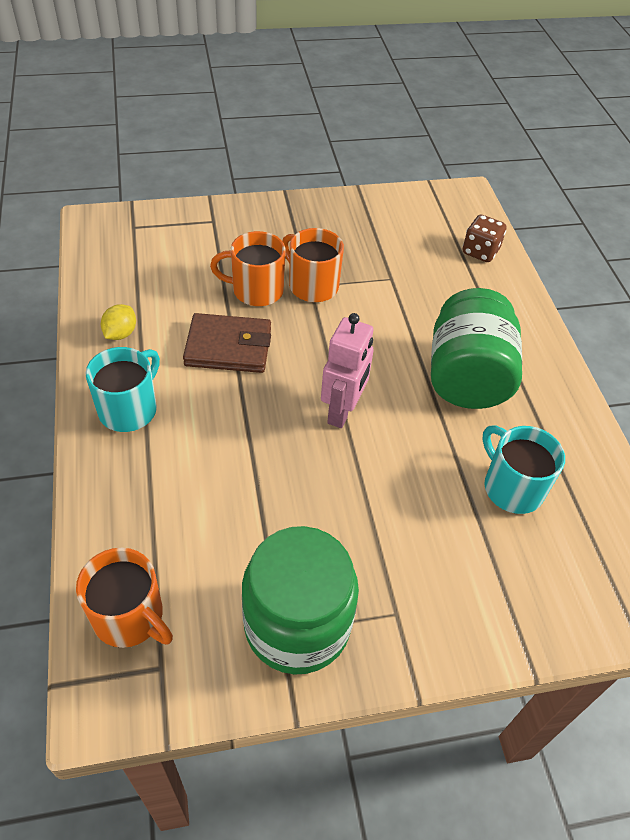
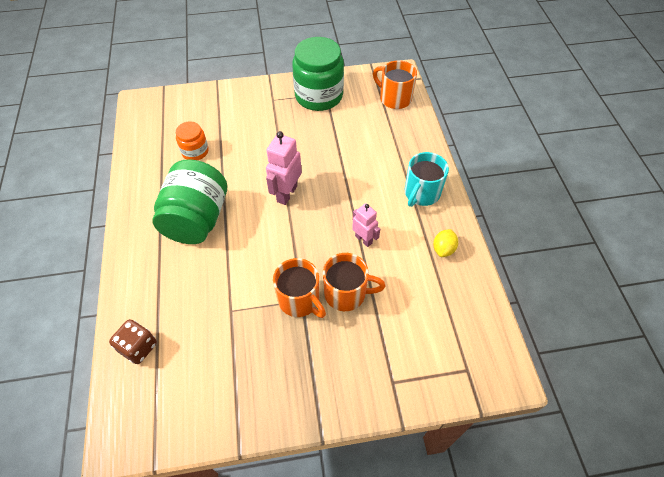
camera: 175 degrees left, 5 degrees up
(228, 347) = (363, 239): brown wallet -> pink robot
(512, 487) = (195, 151): turquoise mug -> orange jar

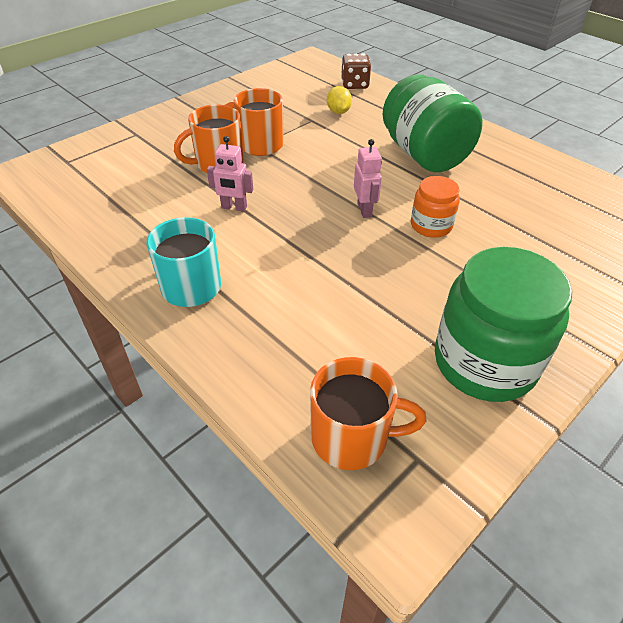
camera: 145 degrees right, 10 degrees down
(195, 151) = (522, 203): orange jar -> orange jar (431, 225)
(286, 194) = (365, 210): pink robot -> pink robot, size x0.64
(443, 249) = (129, 237): yellow lemon -> yellow lemon (338, 112)

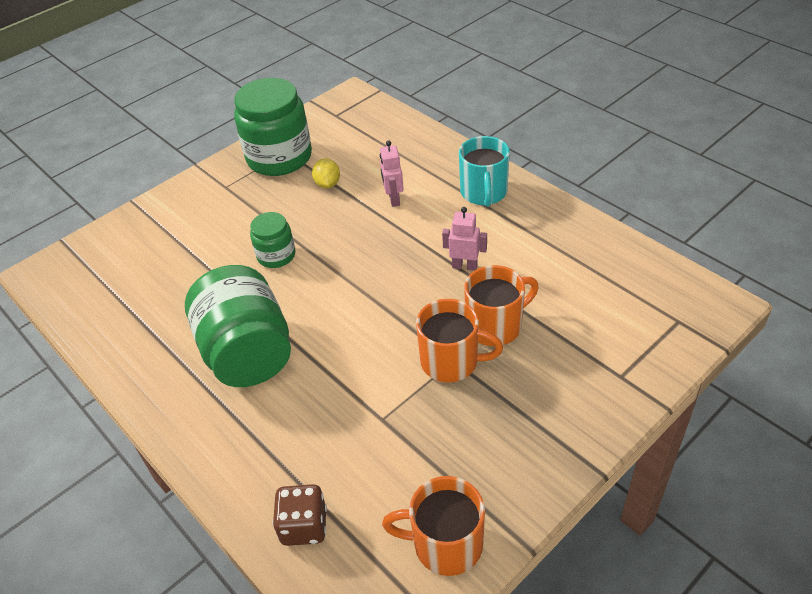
camera: 175 degrees left, 0 degrees up
(338, 112) = (341, 441): yellow lemon -> yellow lemon (327, 184)
(351, 437) = (370, 121): orange mug -> orange mug (446, 544)
(365, 210) = (335, 269): pink robot -> pink robot (393, 199)
(431, 225) = (276, 255): orange jar -> green jar

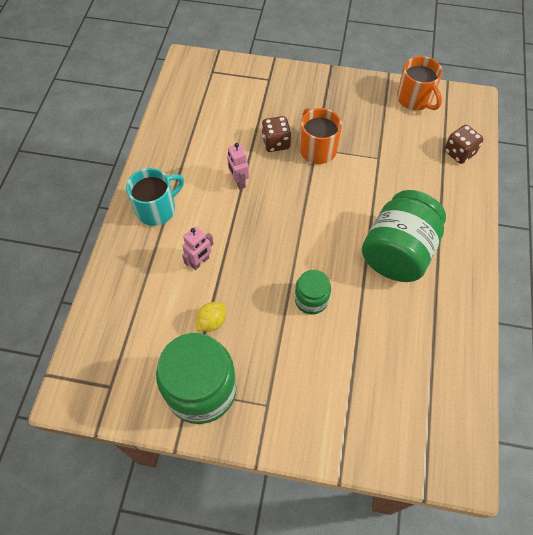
camera: 130 degrees left, 15 degrees up
(495, 326) = (276, 143): orange mug -> brown dice

